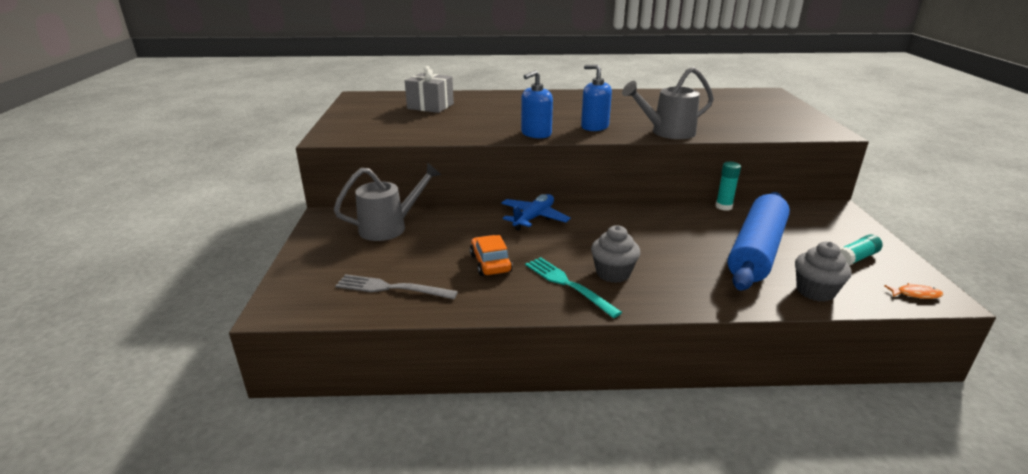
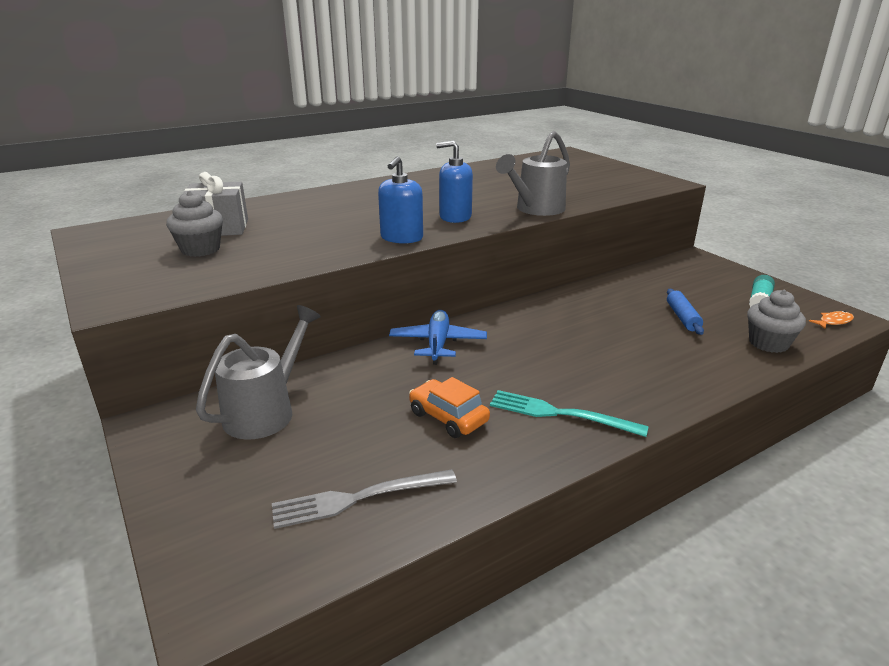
camera: 30 degrees left, 0 degrees up
(613, 273) = (589, 384): grey cupcake -> grey cupcake (200, 249)
(723, 207) = (606, 279): turquoise glue stick -> none
(756, 251) = (682, 317): blue rolling pin -> blue rolling pin, size x0.42

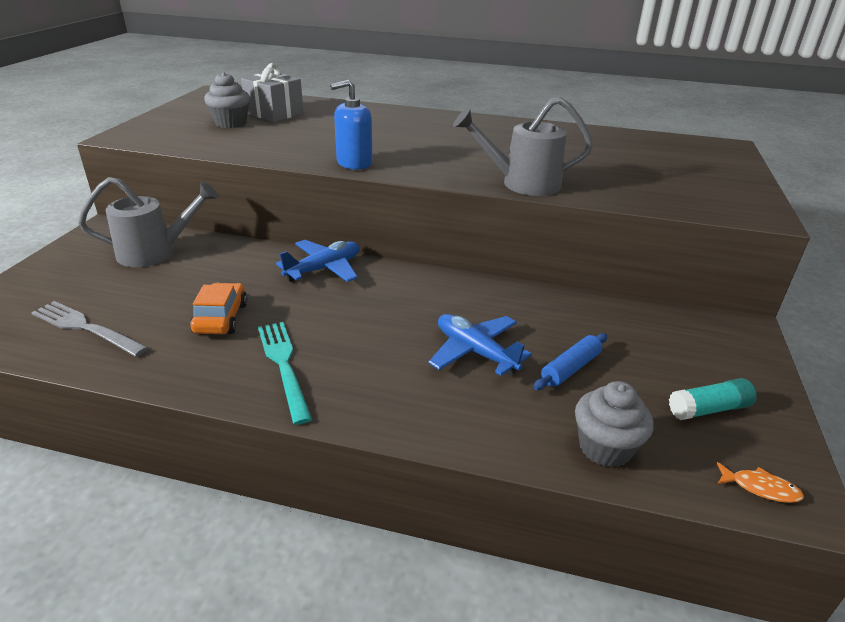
camera: 45 degrees right, 5 degrees up
(455, 217) = (436, 163): blue soap dispenser -> none
(630, 337) = (475, 352): none -> blue plane

